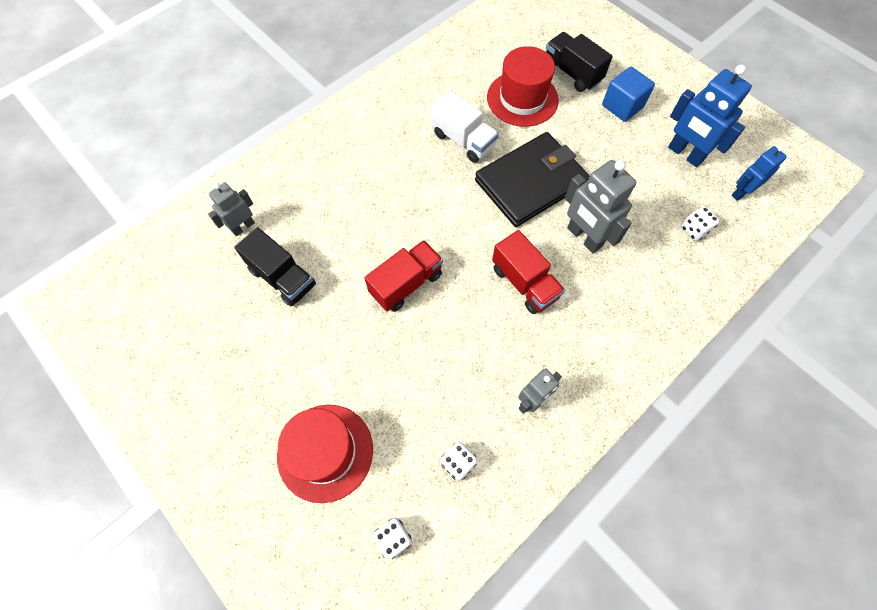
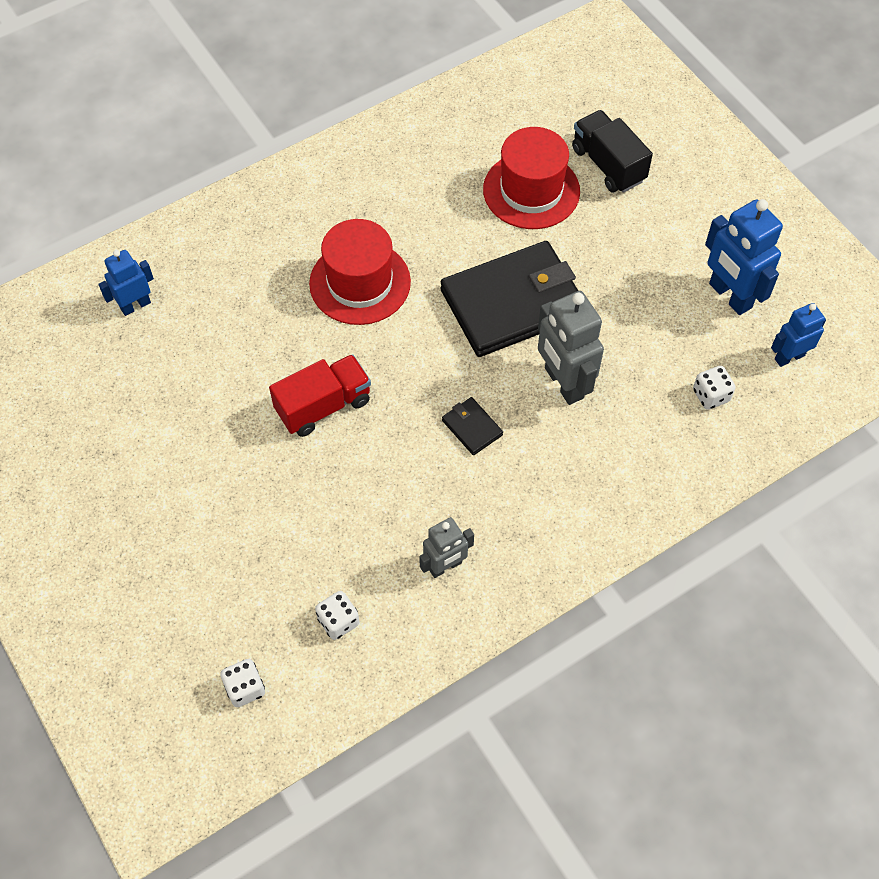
camera: 10 degrees right, 5 degrees down
(243, 227) = (135, 305): grey robot -> blue robot
(282, 277) = (173, 375): black truck -> none
(325, 452) = (185, 583): red hat -> red hat (360, 282)
(463, 140) = (439, 235): white truck -> none
(524, 283) = (472, 427): red truck -> black wallet
(622, 106) = (664, 219): blue cube -> none

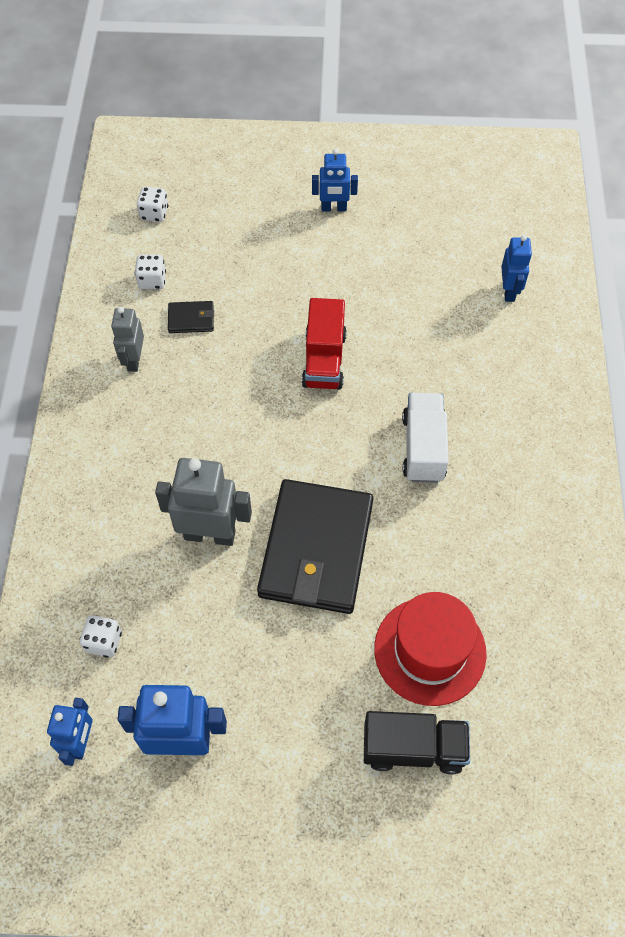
camera: 125 degrees right, 0 degrees up
(120, 512) = (334, 208): none -> blue robot
(360, 282) = (423, 448): red hat -> white truck
(472, 427) = (225, 444): black wallet -> black wallet (191, 319)

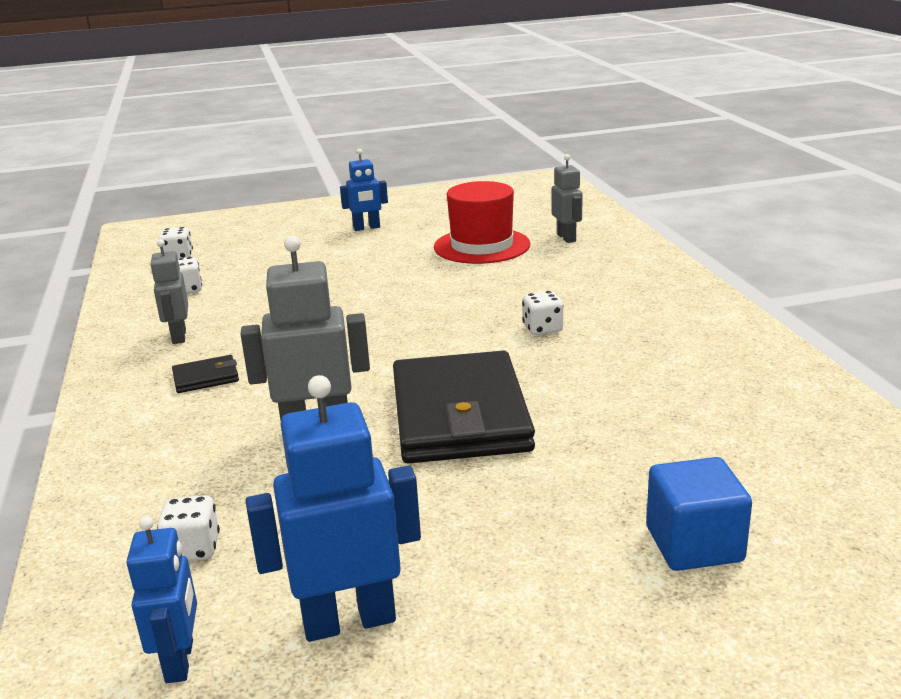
camera: 15 degrees left, 35 degrees down
(191, 319) = (239, 303): black wallet -> black wallet (206, 377)
(324, 360) = (400, 300): red truck -> none
(413, 748) = (694, 544): black truck -> blue cube
(423, 448) = (542, 329): white truck -> white dice
(430, 650) = (653, 459): red hat -> red hat (482, 246)
(509, 291) = (566, 238): blue robot -> grey robot

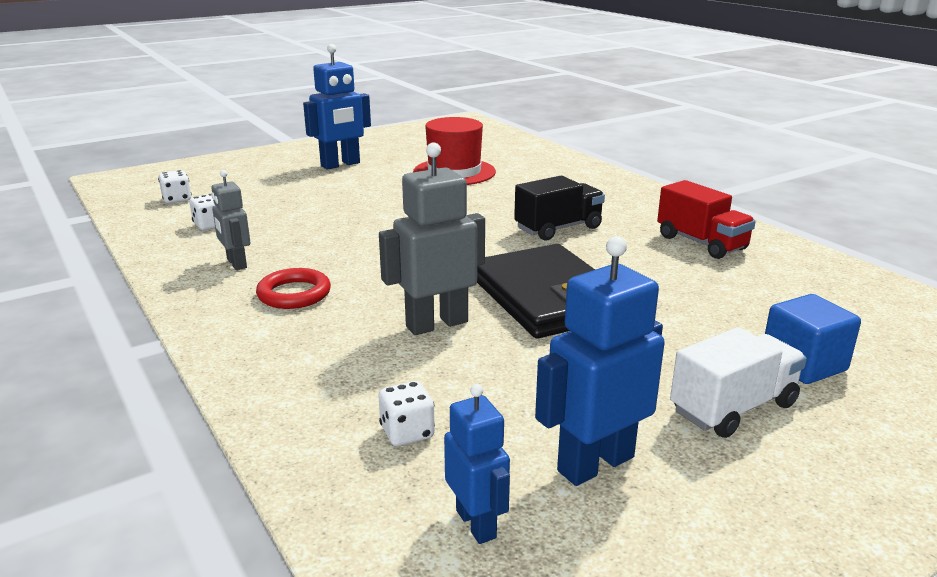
camera: 20 degrees left, 0 degrees up
(206, 377) = (294, 294): black wallet -> red ring
(366, 228) = (340, 165): blue robot -> blue robot, size x1.64
(542, 329) = (558, 228): white dice -> black truck
(558, 584) = (733, 408): none -> white truck
(566, 238) = (519, 162): grey robot -> none
(703, 366) = (701, 243): none -> red truck

